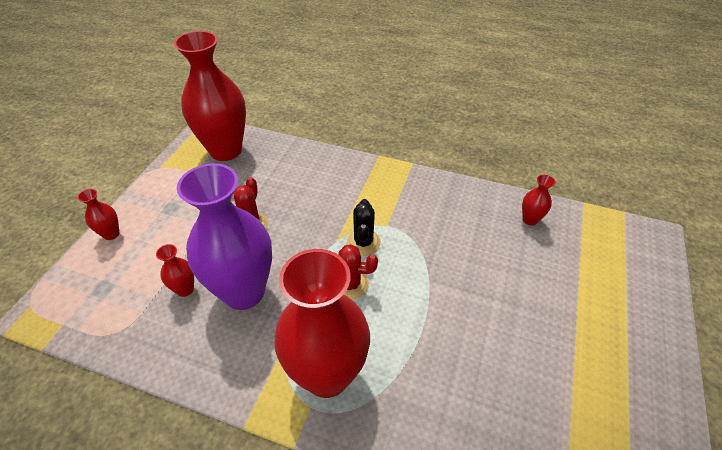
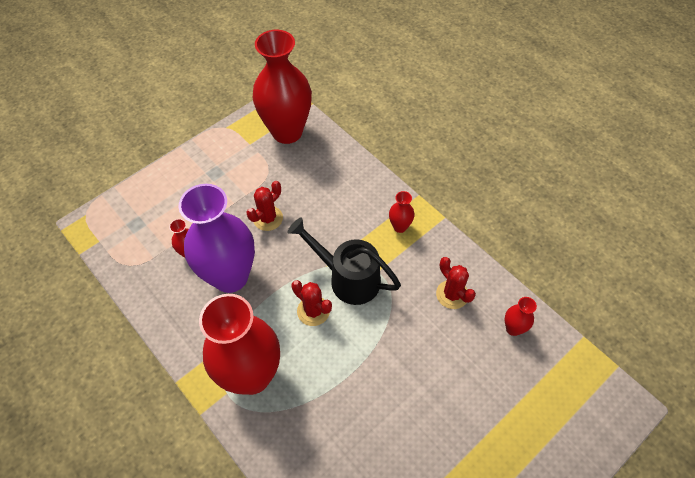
camera: 30 degrees right, 10 degrees up
(111, 234) = (162, 178): red vase -> red vase (400, 227)
(363, 242) = (347, 278): black cactus -> black watering can
(463, 216) = (452, 294): none -> red cactus

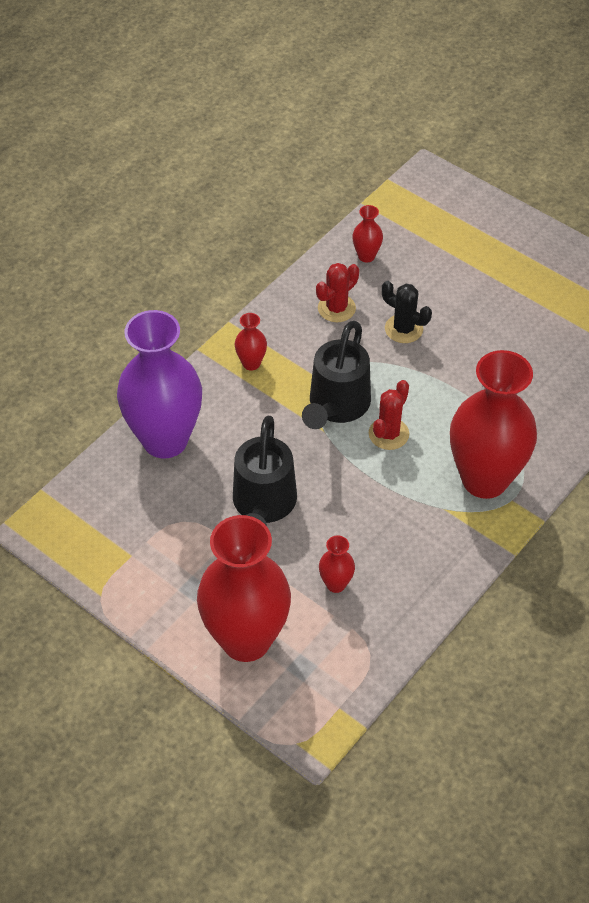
camera: 100 degrees left, 5 degrees down
(230, 277) = (361, 529): purple vase -> purple vase (165, 440)
(268, 218) = (263, 506): red cactus -> black watering can
(287, 132) = (103, 511): red vase -> red vase (246, 639)
(423, 343) = (403, 329): none -> black cactus

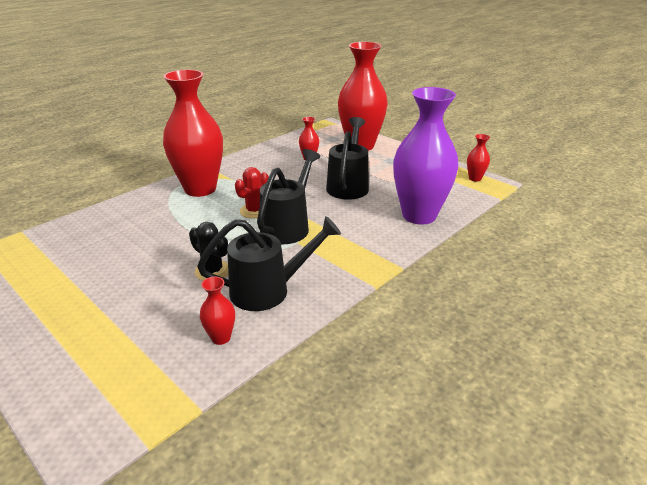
camera: 175 degrees left, 20 degrees down
(251, 363) = (353, 254): red vase -> red vase (475, 178)
(336, 308) = (269, 290): red cactus -> black watering can

